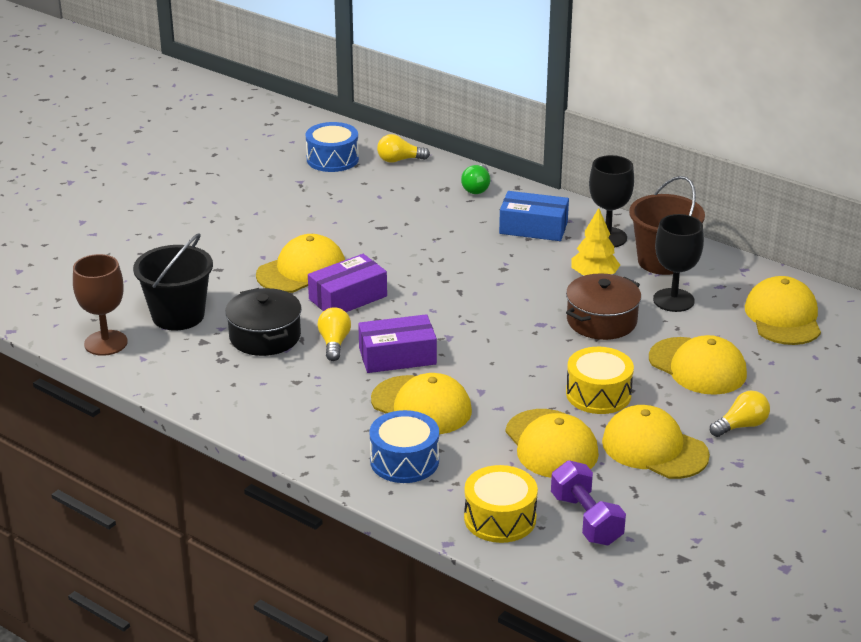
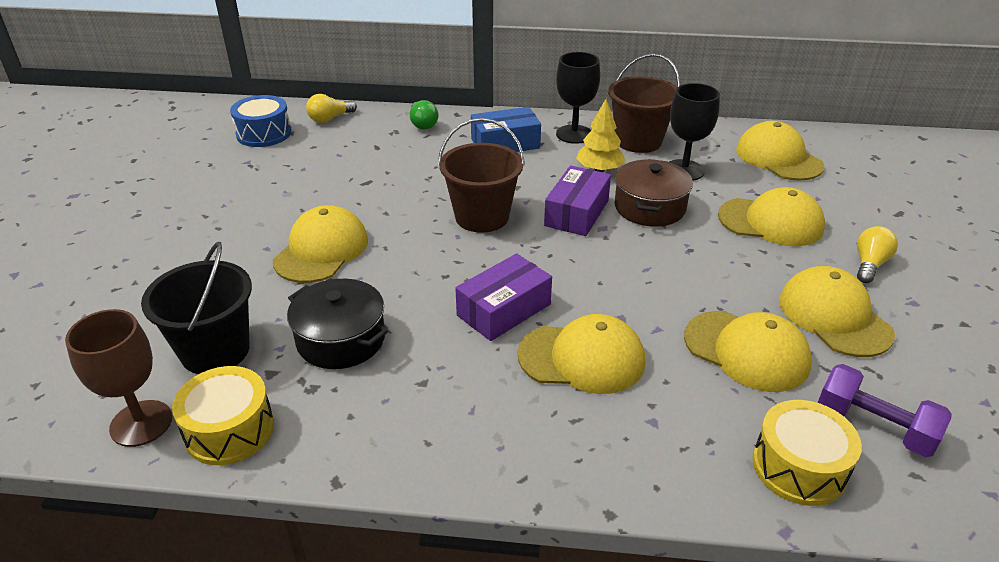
camera: 30 degrees left, 5 degrees up
(334, 343) = (425, 319): yellow light bulb -> none
(348, 297) = (395, 263): purple box -> purple box (576, 213)
(404, 461) = (631, 436): blue drum -> none
(449, 284) = (482, 217): none -> brown bucket
(598, 394) = (726, 279): yellow drum -> yellow drum (229, 430)
(654, 448) = (834, 316): yellow cap -> yellow cap turned 60 degrees clockwise

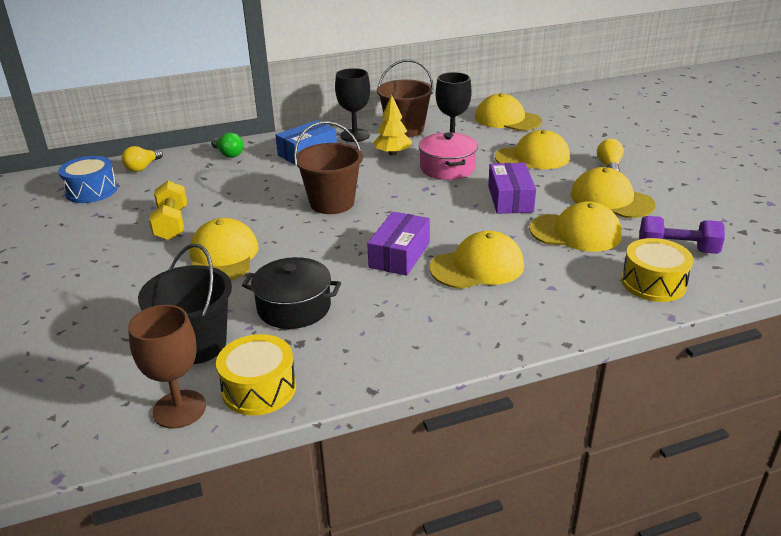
camera: 25 degrees left, 5 degrees down
(304, 195) = (171, 224): none -> yellow dumbbell
(576, 213) = (399, 184): purple box -> purple box (510, 199)
(649, 207) = (447, 168): brown pot -> pink pot

